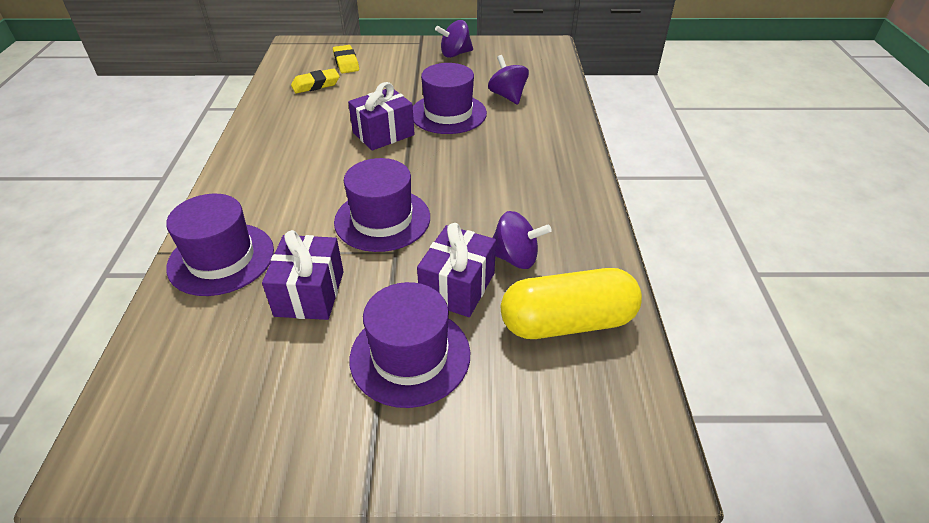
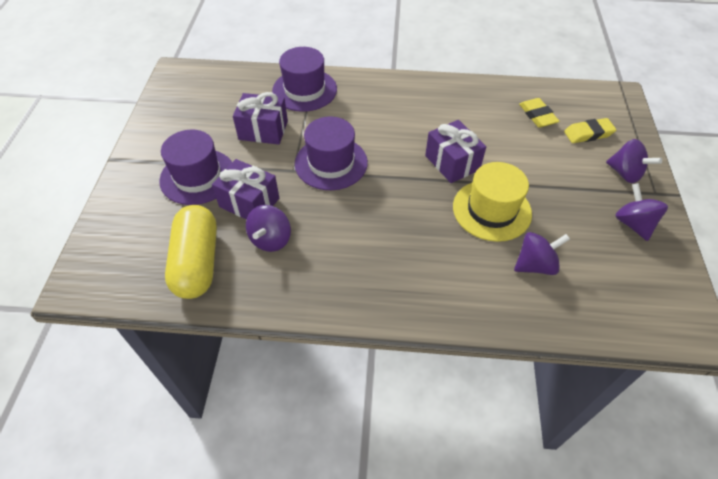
camera: 95 degrees right, 10 degrees up
(398, 52) = (625, 173): none -> purple spinning top
(448, 113) = (491, 210): purple hat -> yellow hat

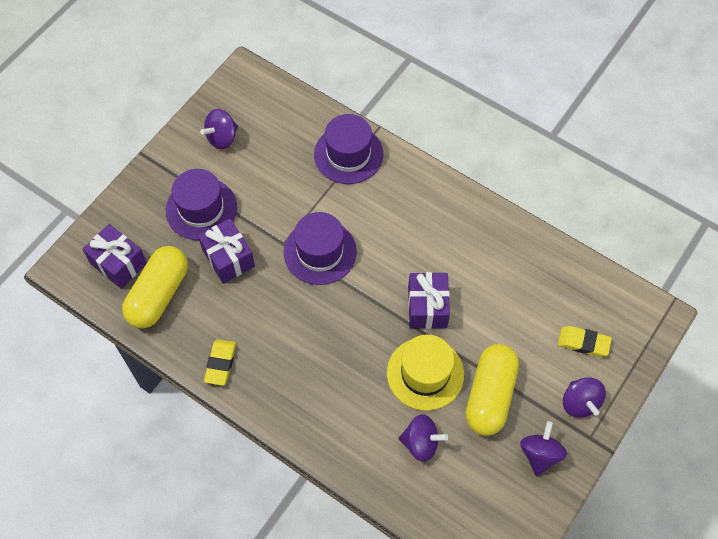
camera: 30 degrees right, 10 degrees up
(263, 130) = (283, 185): purple gift -> purple gift (118, 263)
(271, 239) = (225, 303): purple spinning top -> purple spinning top (222, 138)
(537, 116) = (551, 297): yellow eraser -> yellow eraser (221, 363)
(556, 201) = (490, 395): none -> yellow capsule

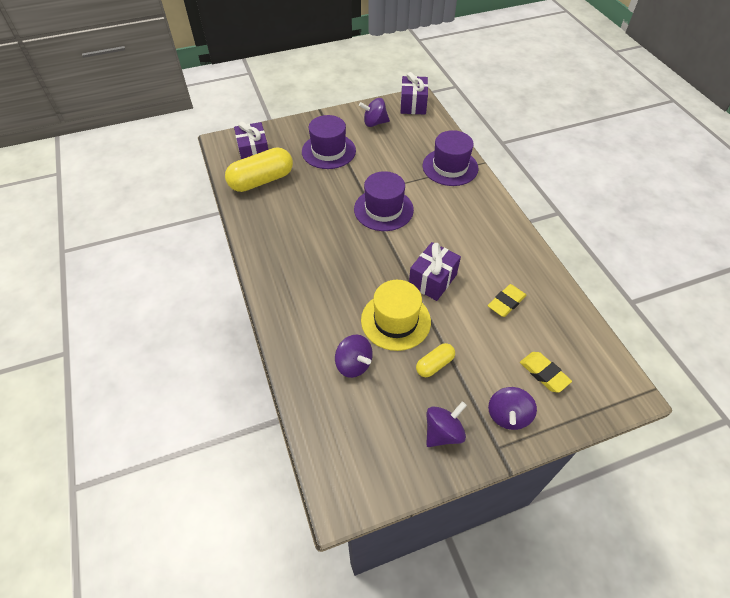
camera: 35 degrees right, 10 degrees down
(221, 363) = (262, 236): yellow eraser -> yellow eraser (506, 303)
(228, 258) = (321, 183): purple gift -> purple gift (413, 105)
(490, 395) = (434, 364): yellow capsule -> yellow capsule, size x0.51

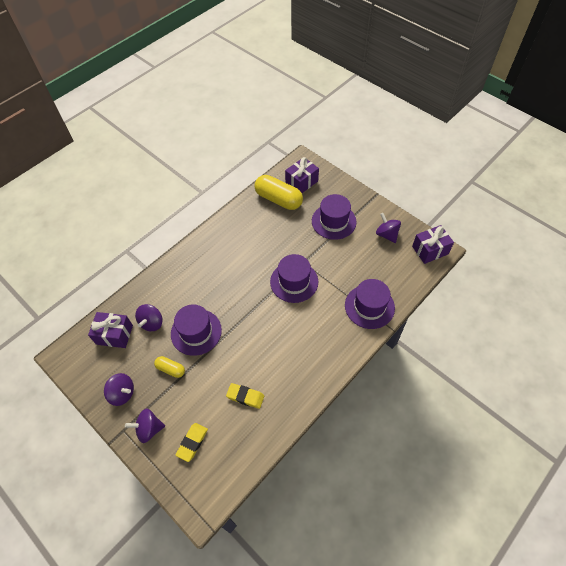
camera: 65 degrees right, 5 degrees up
(395, 320) = (196, 332): yellow hat -> purple hat
(432, 280) = (242, 340): purple gift -> purple gift (114, 334)

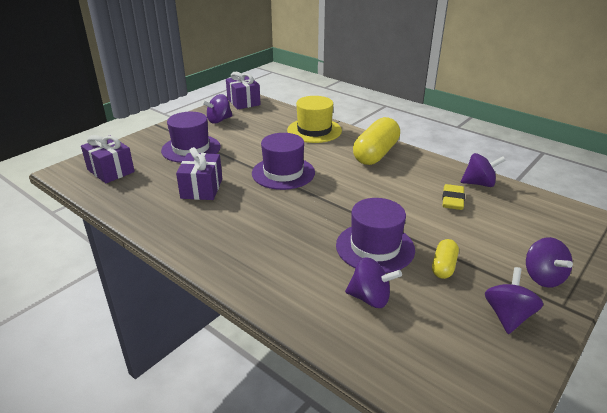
camera: 95 degrees left, 25 degrees down
(114, 334) = (406, 346): purple gift -> purple gift (201, 188)
(192, 442) = (534, 236): yellow eraser -> none
(268, 426) = (479, 183): none -> purple spinning top
(278, 199) = (136, 188): yellow capsule -> yellow capsule (375, 154)
(369, 306) = (314, 130): purple hat -> yellow hat

